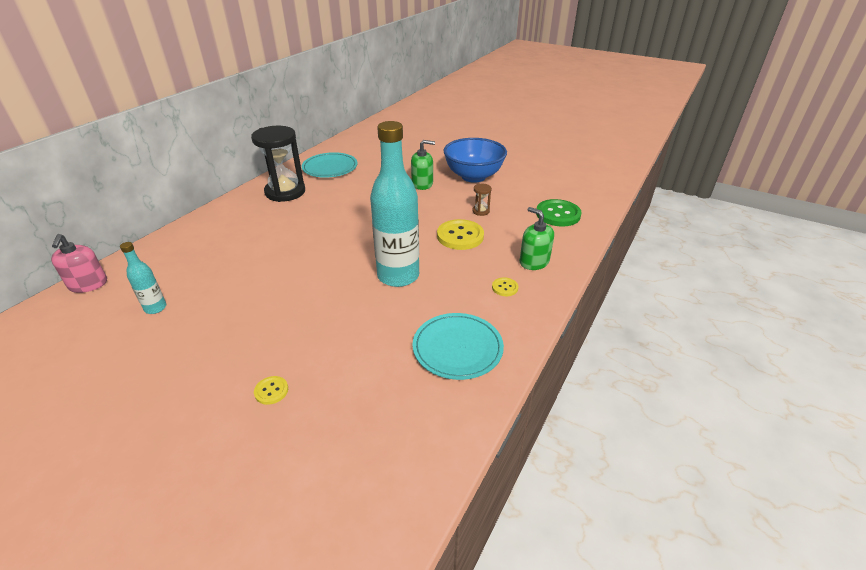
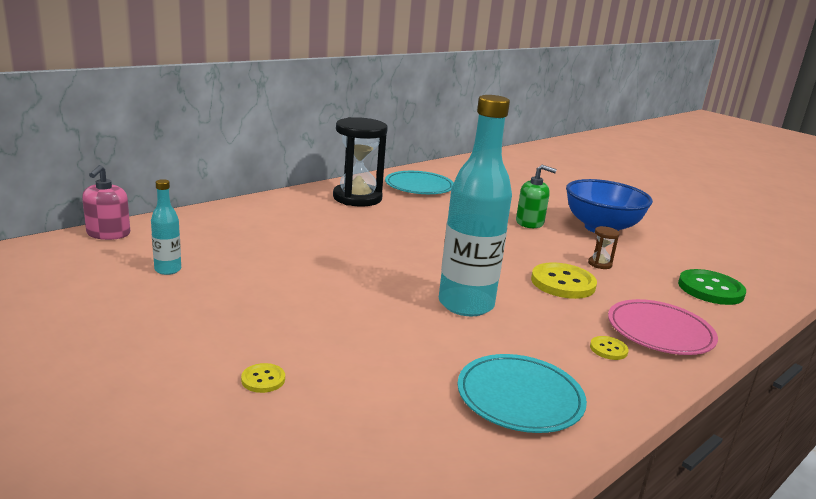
camera: 15 degrees right, 15 degrees down
(534, 262) = (660, 331): green soap dispenser -> pink plate

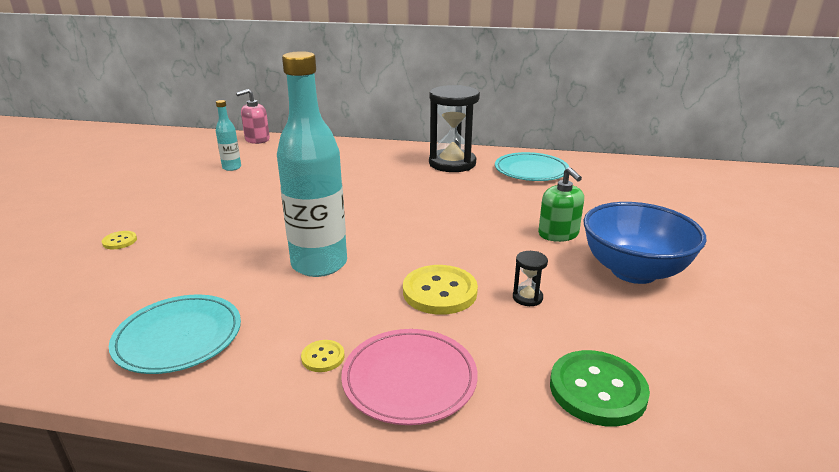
camera: 55 degrees right, 5 degrees up
(600, 264) = (527, 297): brown hourglass -> black hourglass

